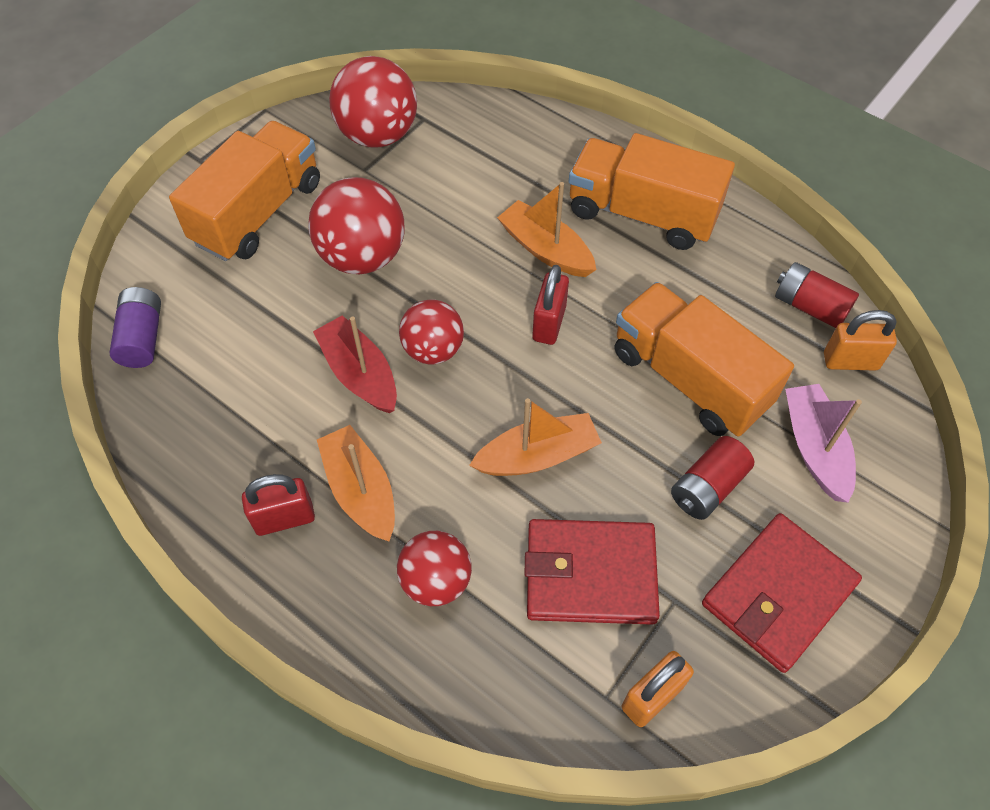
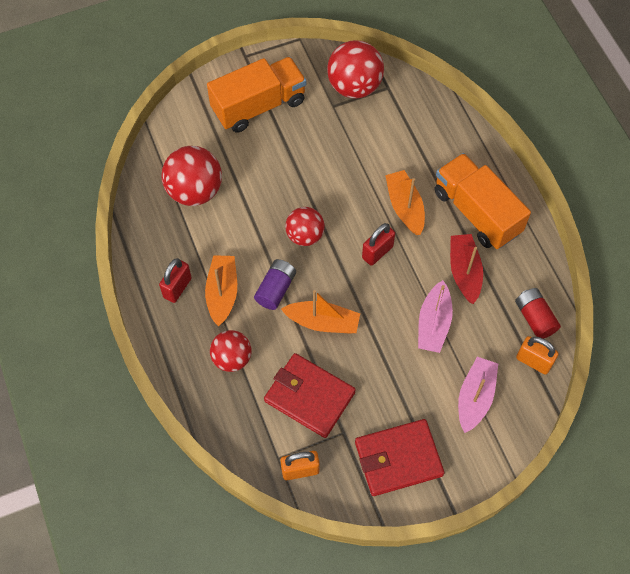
camera: 30 degrees right, 5 degrees up
(142, 338) = (159, 152): purple battery -> purple battery (275, 289)
(284, 518) = (177, 288): red padlock -> red padlock turned 75 degrees counterclockwise
(360, 374) = (258, 229): red boat -> red boat (464, 272)
(362, 256) = (300, 161): red ball -> red ball (195, 191)
(689, 379) = (433, 323): orange truck -> pink boat
(707, 487) = (401, 386): red battery -> none

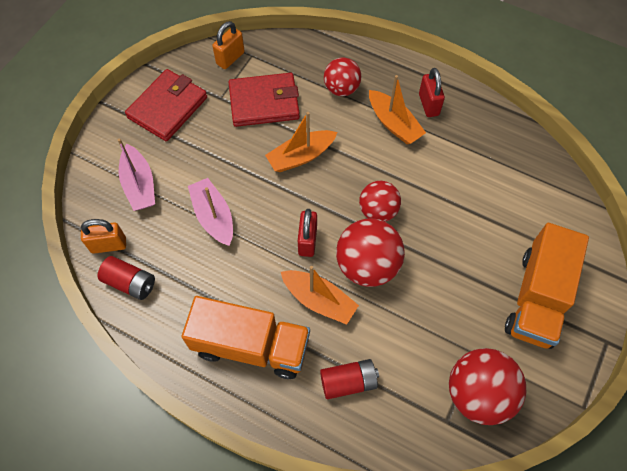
camera: 140 degrees right, 0 degrees up
(195, 191) = (499, 181): red ball -> red ball (367, 265)
(275, 289) = (358, 154): purple battery -> none
(429, 147) = (348, 382): none -> red battery
(464, 272) = (220, 279): red boat -> none

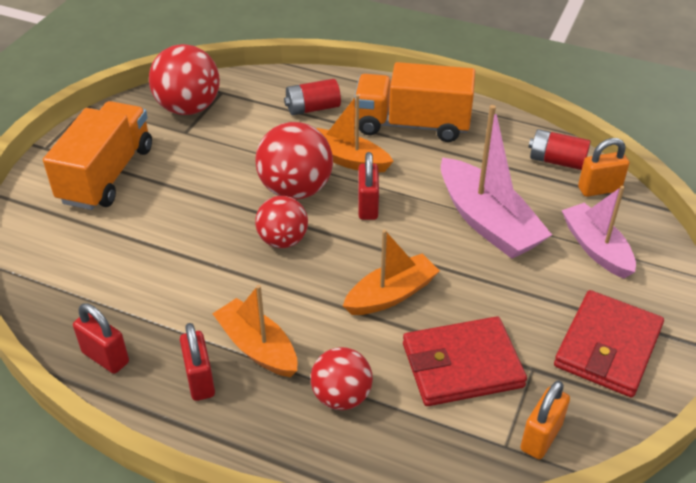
camera: 175 degrees right, 20 degrees down
(214, 216) = (487, 222): pink boat -> pink boat, size x1.50
(492, 124) = (105, 357): none -> red padlock

